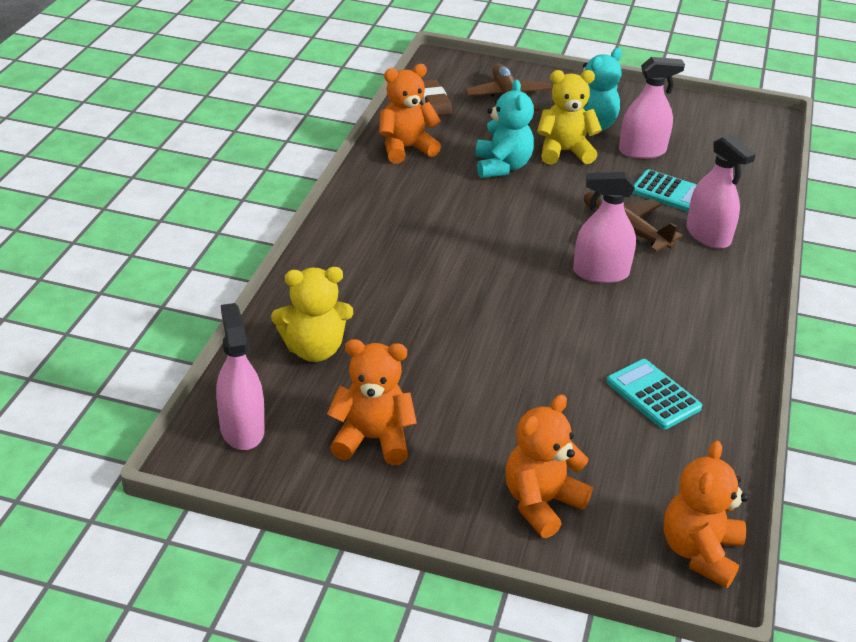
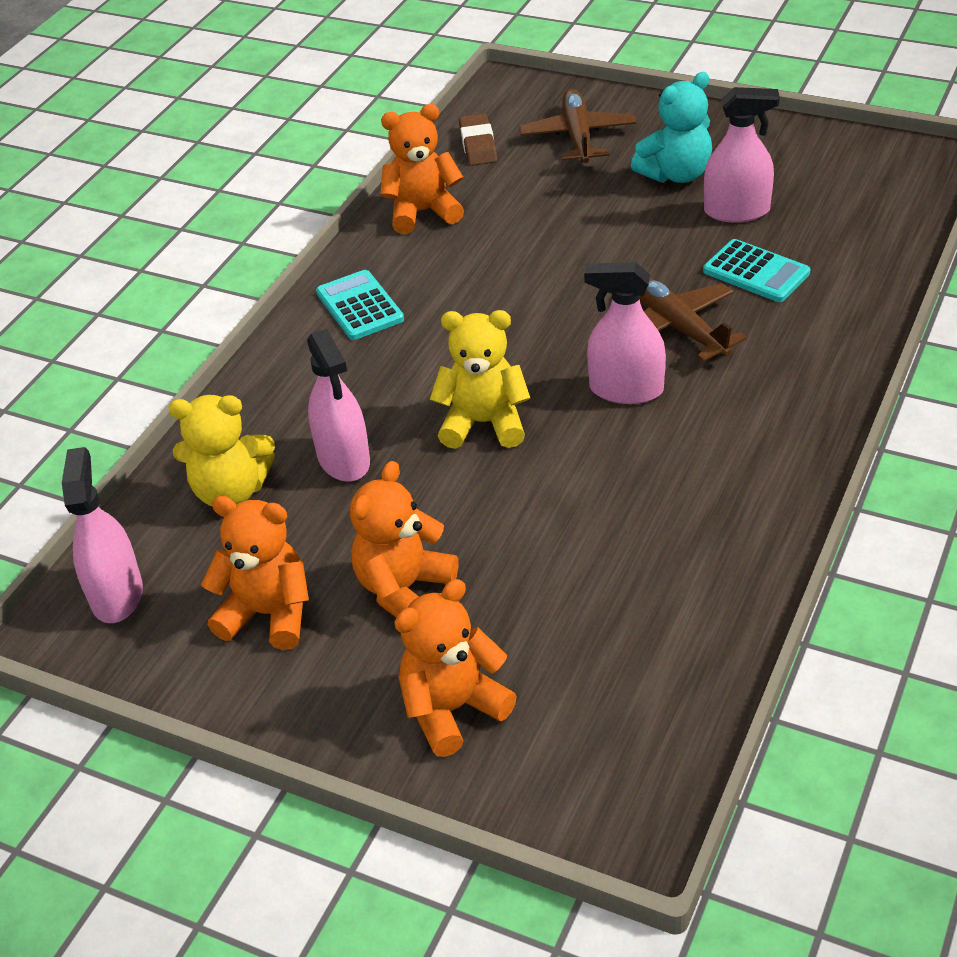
camera: 15 degrees right, 5 degrees up
(502, 166) = (540, 236): turquoise teddy bear -> none
(564, 152) = (630, 214): yellow teddy bear -> yellow teddy bear (484, 423)
(653, 395) = (643, 565): turquoise calculator -> turquoise calculator (359, 306)
(699, 552) = (638, 787): orange teddy bear -> orange teddy bear (404, 589)
(708, 235) = (790, 335): pink spray bottle -> pink spray bottle (344, 459)

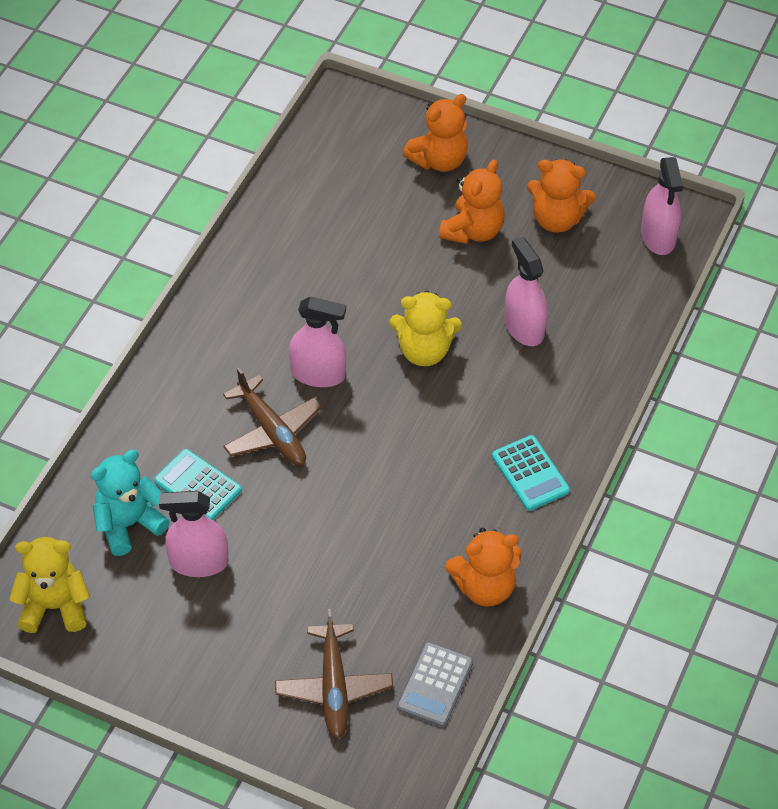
camera: 175 degrees right, 10 degrees up
(231, 491) = (600, 306): yellow teddy bear -> yellow teddy bear (54, 606)
(478, 144) = (435, 685): brown eraser -> grey calculator
(676, 174) = (245, 619): turquoise teddy bear -> turquoise teddy bear (129, 524)

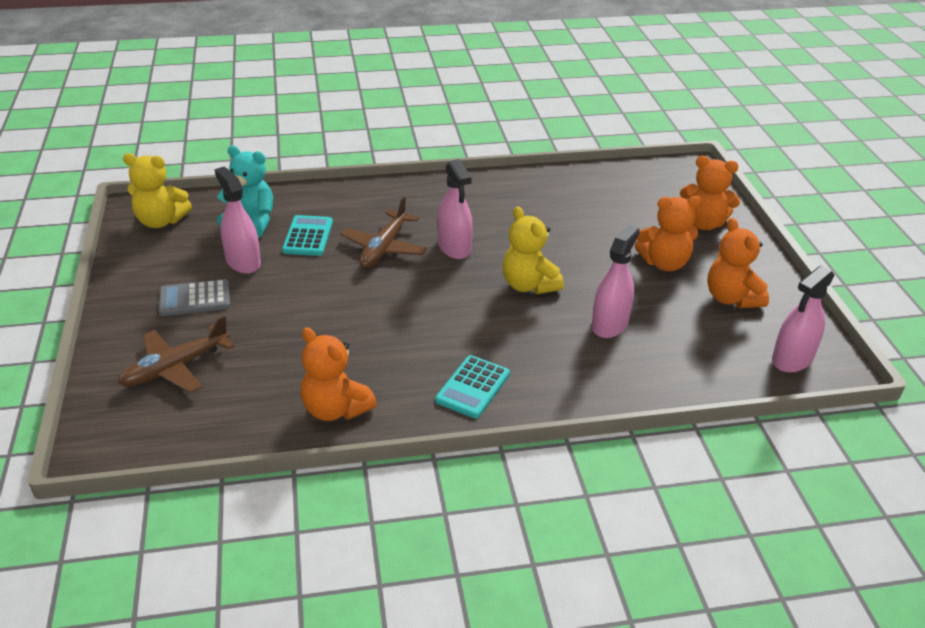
camera: 55 degrees right, 15 degrees down
(54, 606) = (161, 221): yellow teddy bear -> yellow teddy bear turned 135 degrees clockwise
(435, 685) = (215, 421): grey calculator -> grey calculator (195, 299)

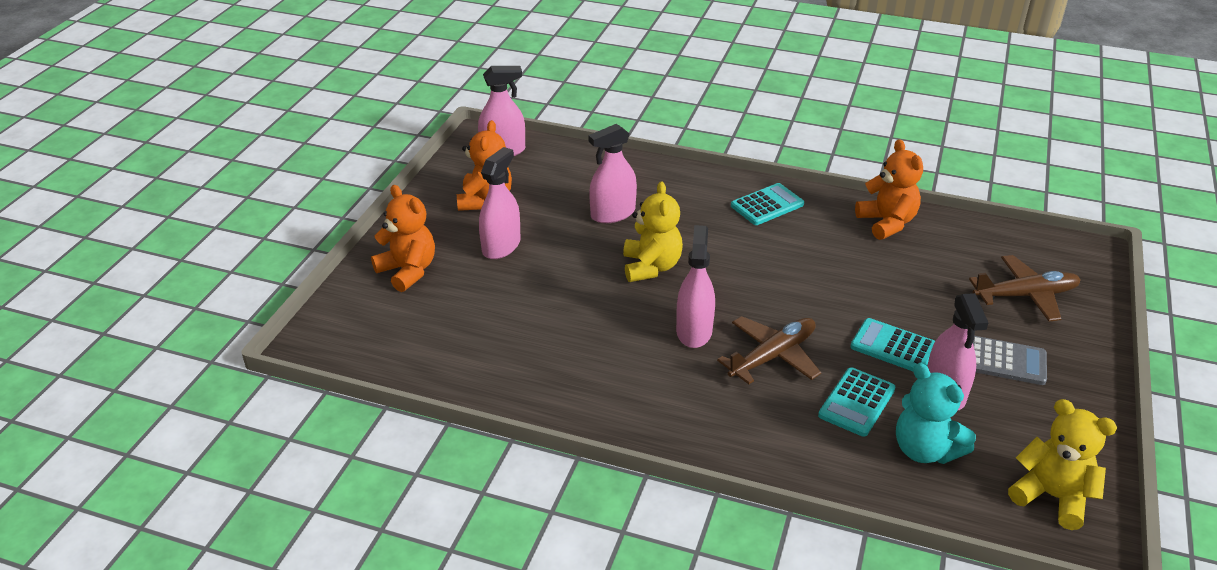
camera: 150 degrees left, 0 degrees up
(292, 282) = (893, 347): none -> turquoise calculator
(664, 263) = (501, 246): orange teddy bear -> pink spray bottle

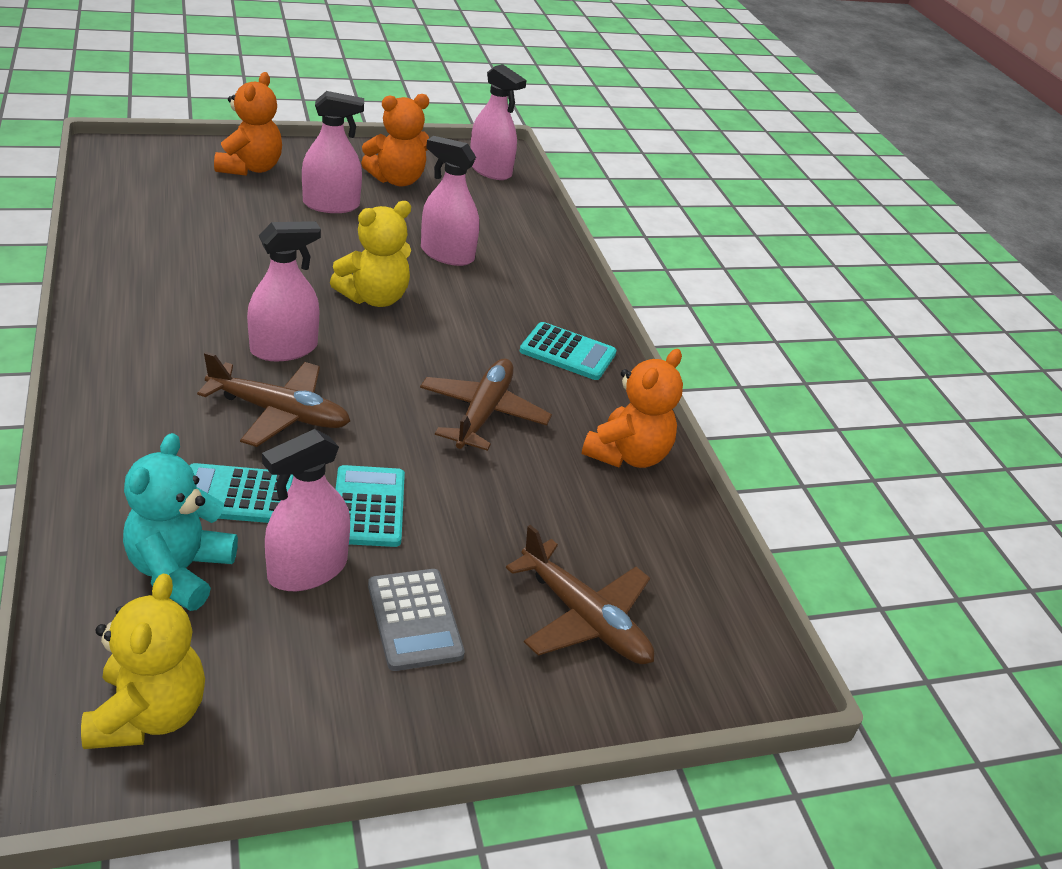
camera: 50 degrees right, 0 degrees up
(817, 265) = (483, 414): none -> brown plane

